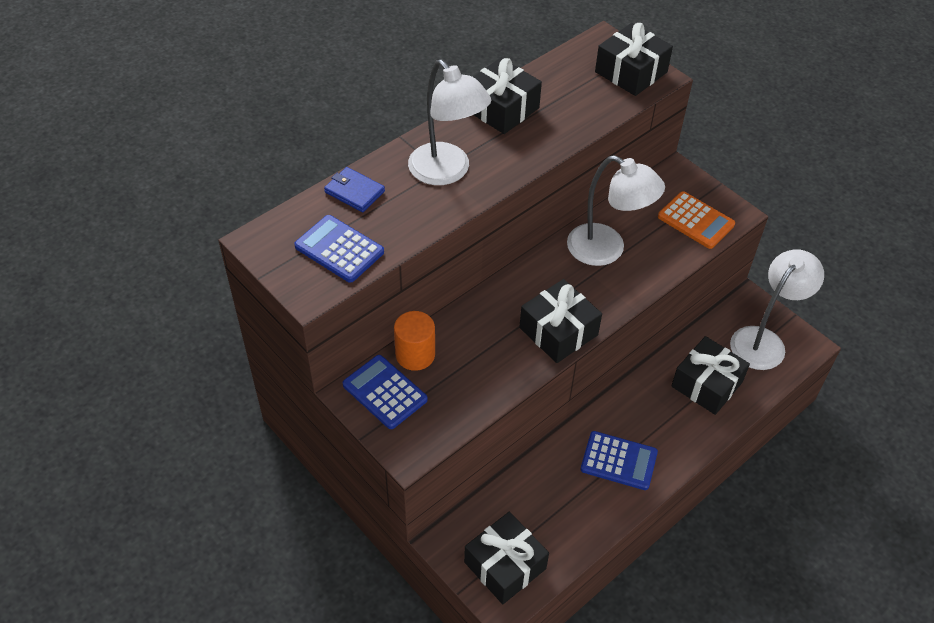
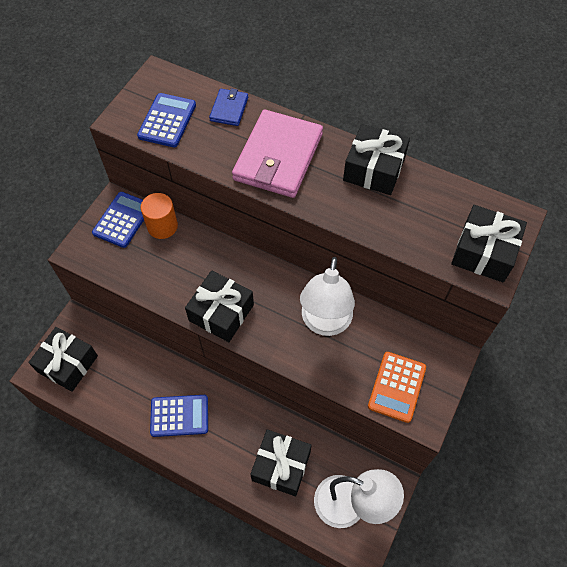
camera: 70 degrees right, 10 degrees up
(447, 172) = (278, 157): white lamp -> pink wallet
(618, 461) = (179, 416): blue calculator -> blue calculator turned 90 degrees counterclockwise

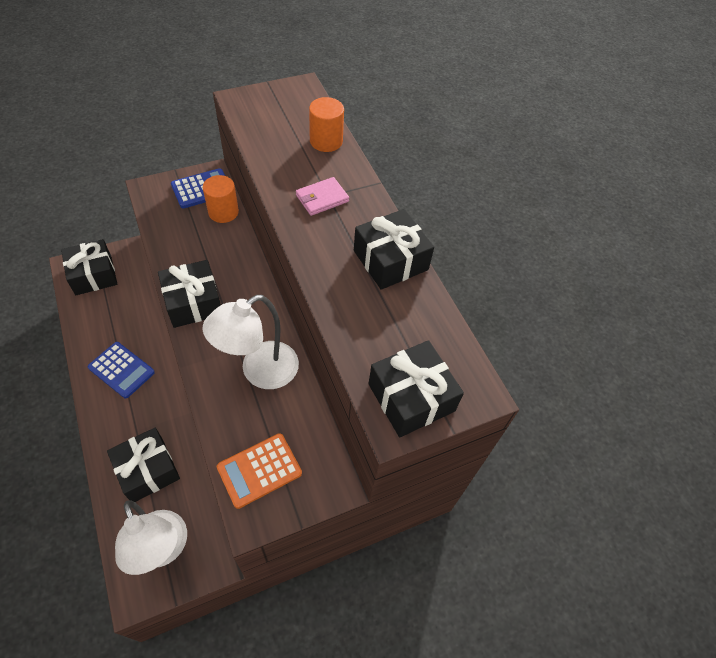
camera: 35 degrees right, 5 degrees down
(167, 121) = (270, 121): blue calculator -> none
(229, 109) = (326, 141): blue wallet -> orange cylinder
(278, 157) = (322, 198): pink wallet -> pink wallet, size x0.48

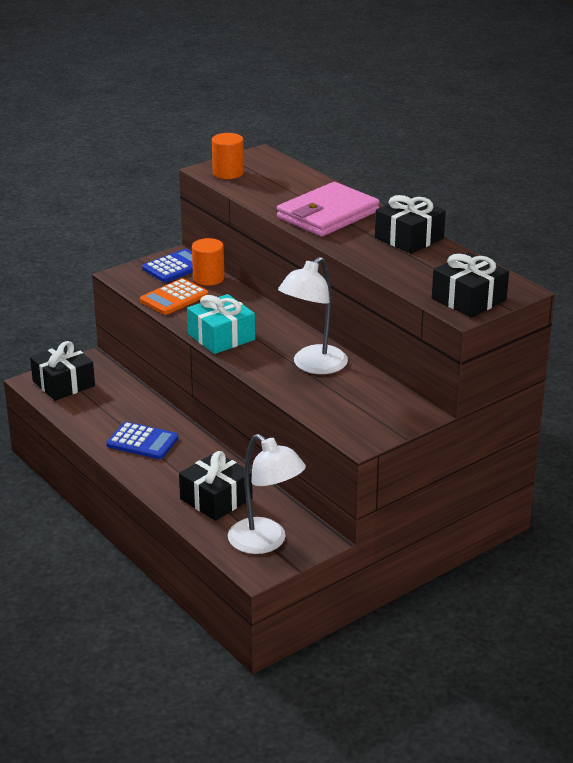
camera: 10 degrees left, 25 degrees down
(193, 302) = (221, 337): black gift -> turquoise gift
(259, 470) = (350, 417): orange calculator -> orange calculator (174, 298)
(322, 198) = (327, 215): pink wallet -> pink wallet, size x2.09
(326, 141) = (307, 182): orange cylinder -> orange cylinder (228, 173)

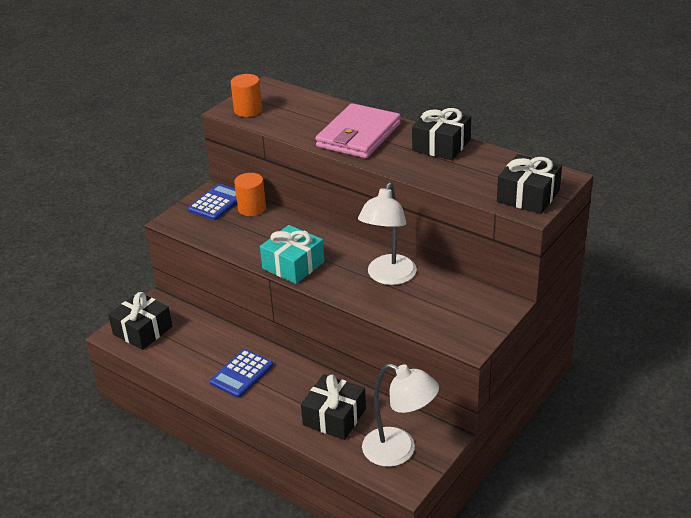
camera: 15 degrees left, 5 degrees up
(142, 442) = (241, 374): blue calculator -> blue calculator turned 120 degrees clockwise
(174, 298) = (231, 234): orange calculator -> none

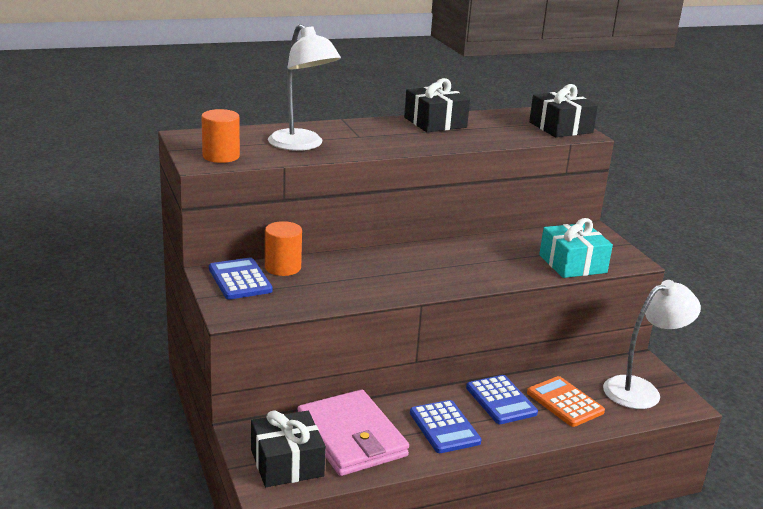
camera: 60 degrees left, 10 degrees down
(293, 265) = (417, 284): turquoise gift -> turquoise gift (572, 264)
(302, 385) = (501, 400): none -> blue calculator
(334, 417) = (565, 402): black gift -> orange calculator
(358, 135) = (363, 138): pink wallet -> pink wallet (351, 437)
(388, 277) = (496, 254): white lamp -> white lamp (302, 145)

